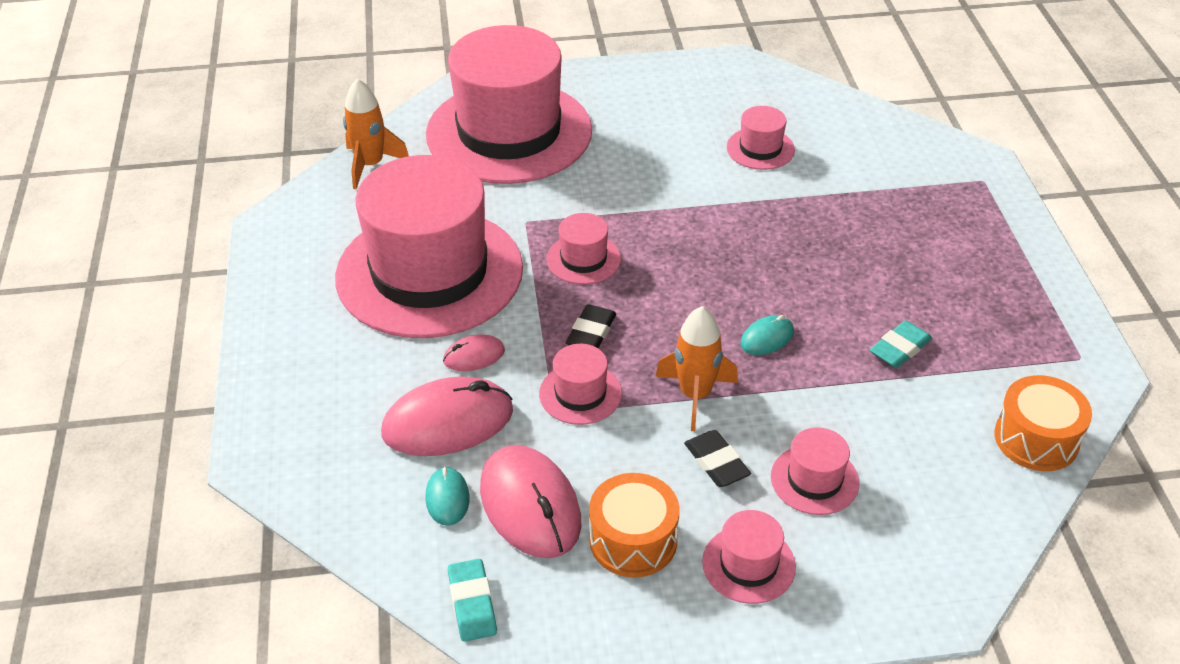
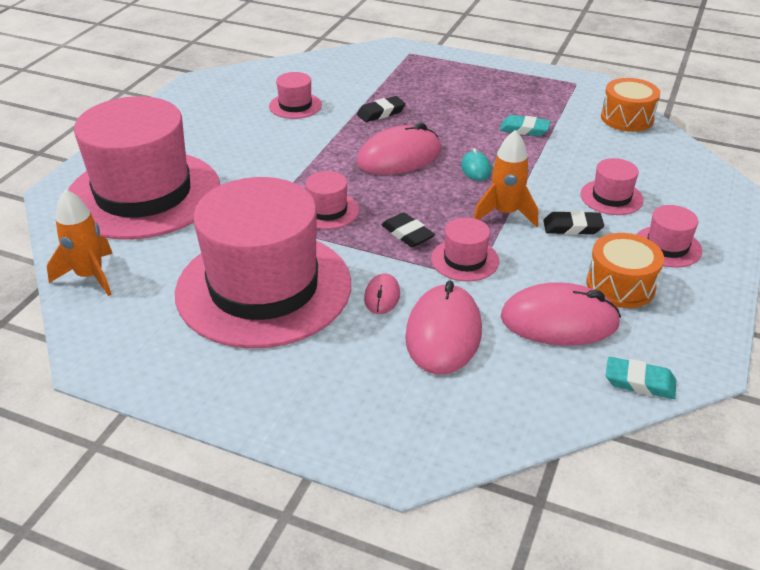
camera: 60 degrees left, 5 degrees down
(447, 498) = (525, 360): turquoise mouse -> none
(732, 268) = (399, 157): none -> pink mouse
(812, 216) = (381, 113): none -> black eraser
(900, 348) = (524, 129): turquoise eraser -> turquoise eraser turned 60 degrees counterclockwise

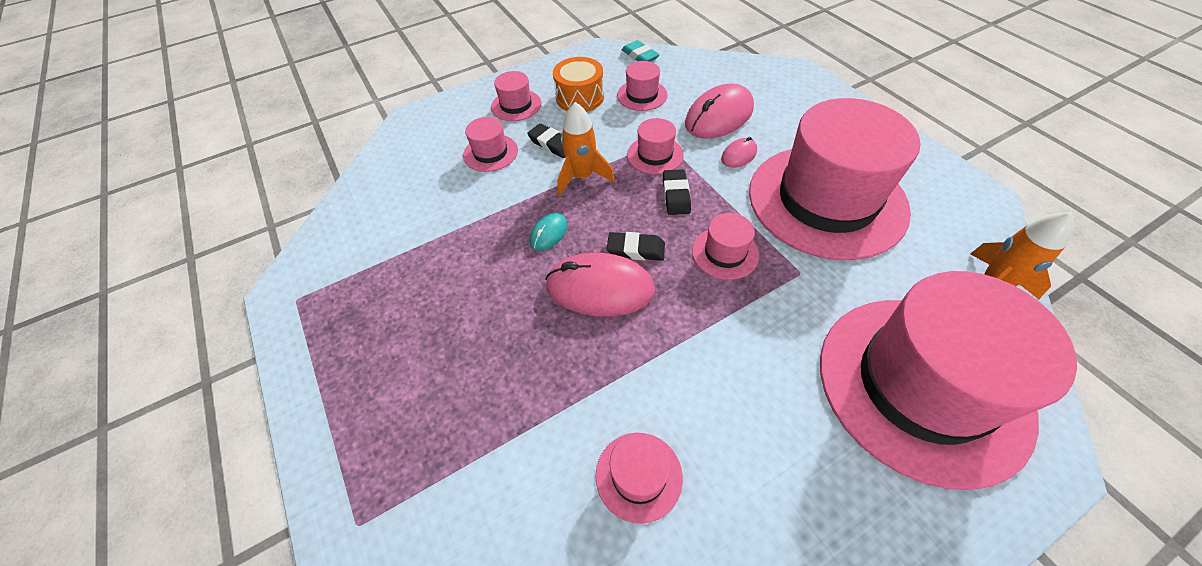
camera: 140 degrees left, 15 degrees up
(381, 113) = (547, 381): black eraser -> black eraser (636, 249)
(524, 129) = (445, 258): turquoise eraser -> none
(559, 321) = (642, 95): pink mouse -> pink hat
(627, 118) = (345, 221): orange drum -> none

